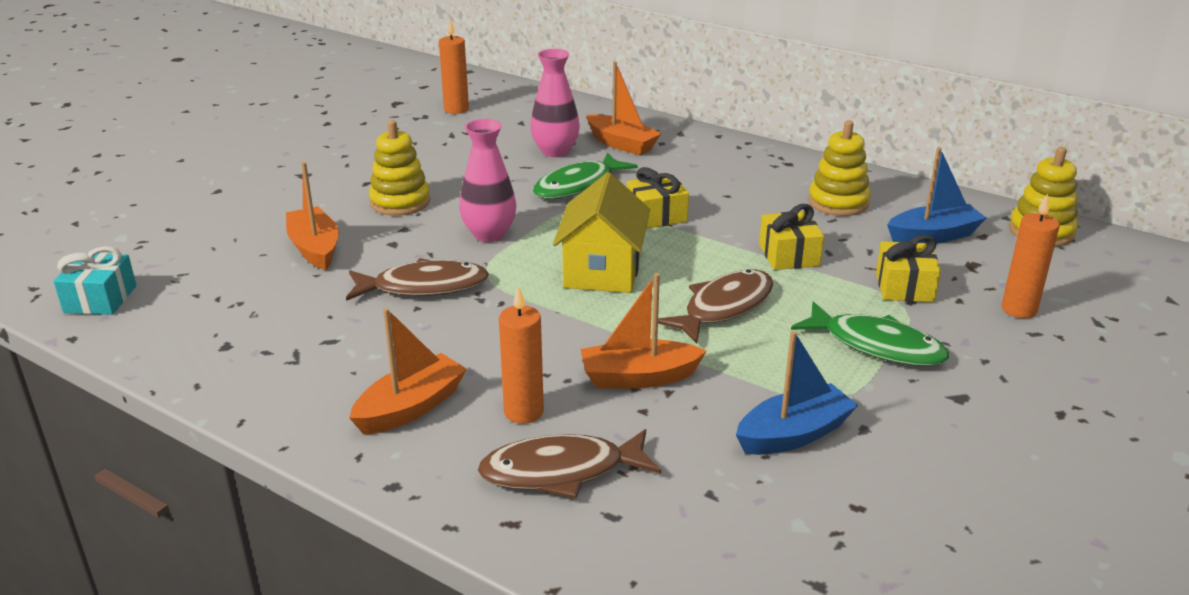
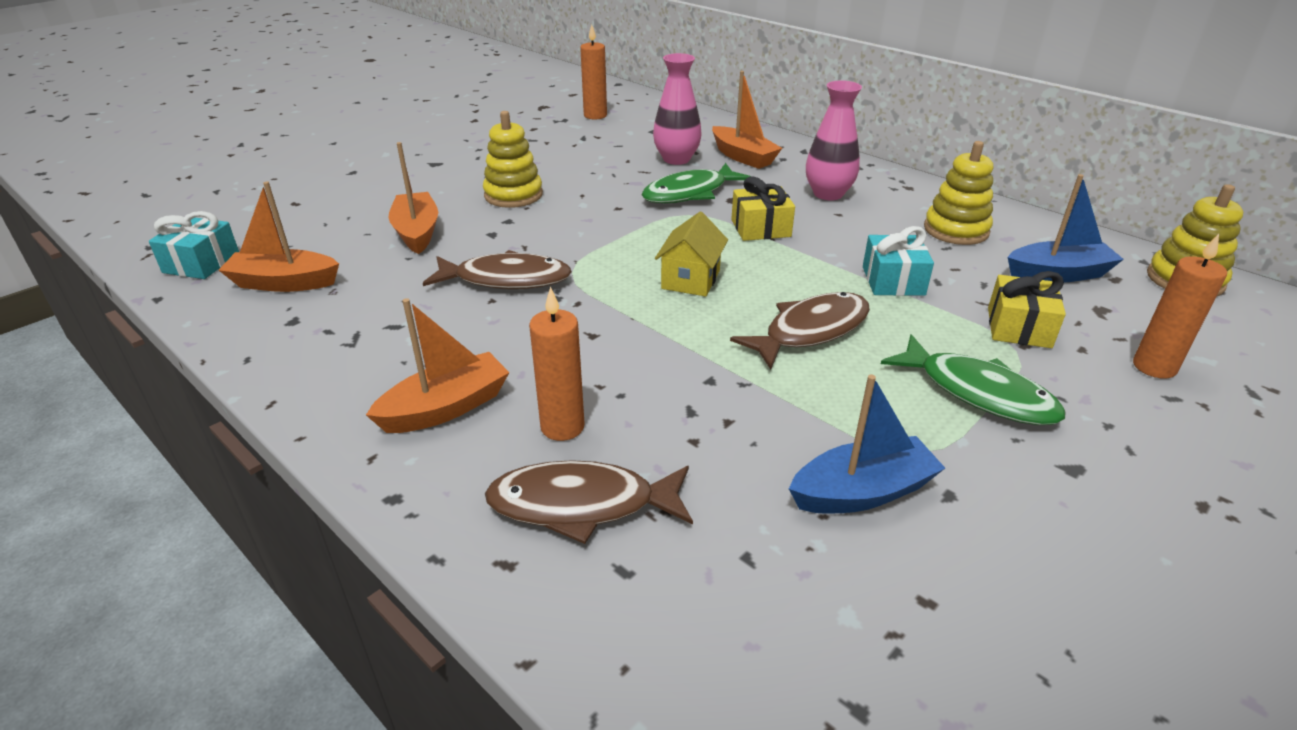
camera: 10 degrees right, 5 degrees up
(489, 234) = (588, 232): pink vase -> pink vase (828, 194)
(602, 271) = (691, 279): yellow house -> yellow house, size x0.66
(639, 377) = (699, 401): orange boat -> orange boat (284, 283)
(789, 255) = (893, 281): yellow gift -> turquoise gift

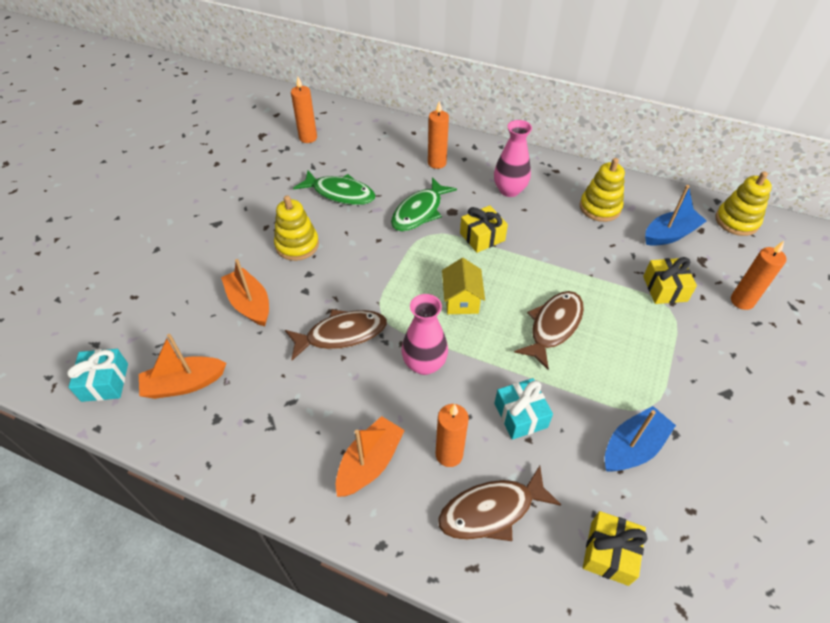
camera: 20 degrees left, 15 degrees up
(676, 159) = (392, 176): pink vase -> pink vase (424, 364)
(742, 613) = (609, 553): none -> yellow gift
(743, 157) = (437, 163): orange boat -> orange candle
(893, 281) = (582, 266): turquoise gift -> turquoise gift (520, 415)
(978, 393) = (662, 350): green fish -> green fish (340, 193)

